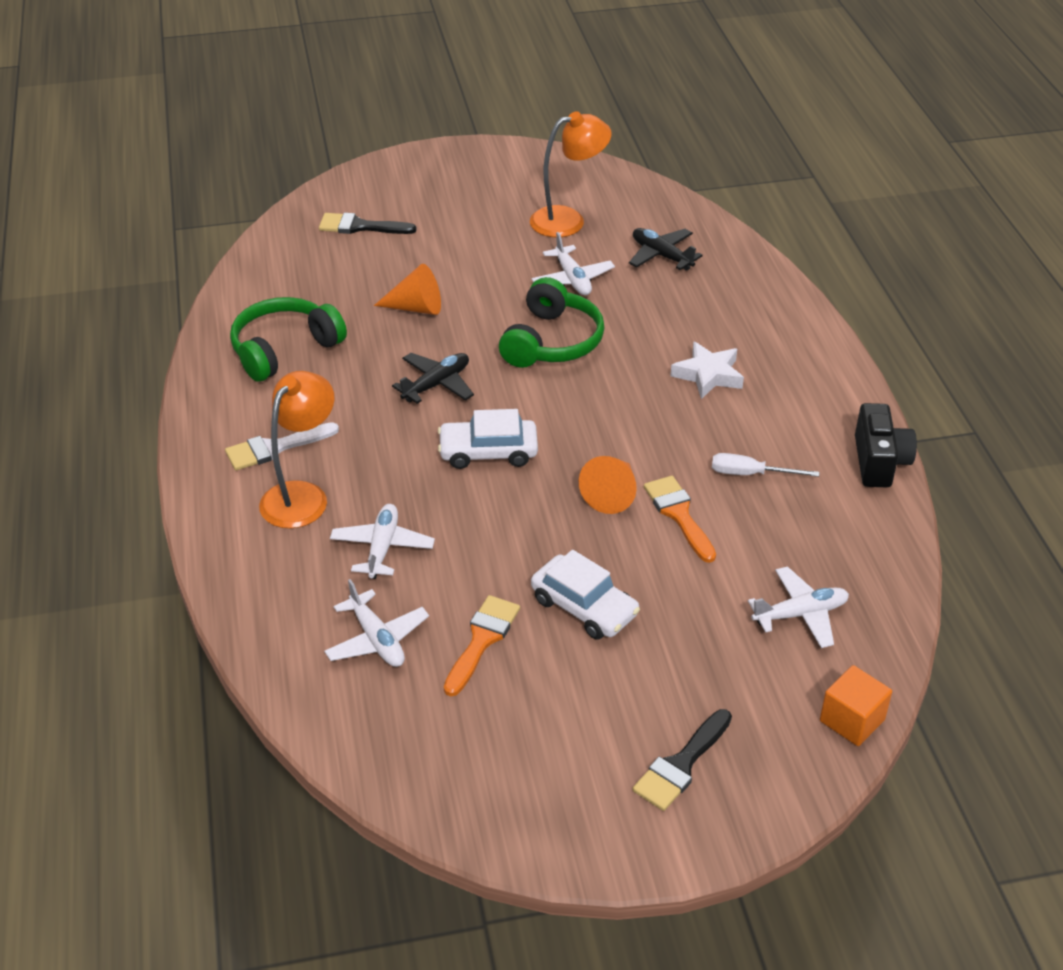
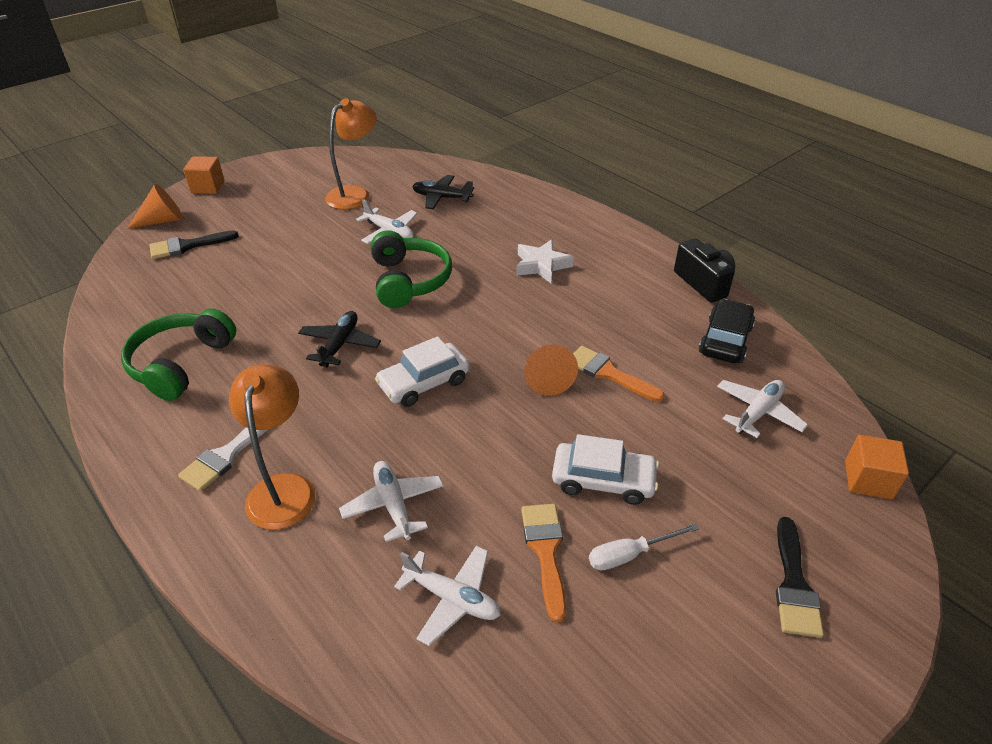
camera: 30 degrees left, 0 degrees up
(416, 308) = (279, 291): orange cone -> orange cone (163, 220)
(420, 162) = (208, 187): none -> orange cube
(750, 474) = (631, 323): white screwdriver -> white screwdriver (630, 554)
(840, 531) = (725, 340): none -> black car

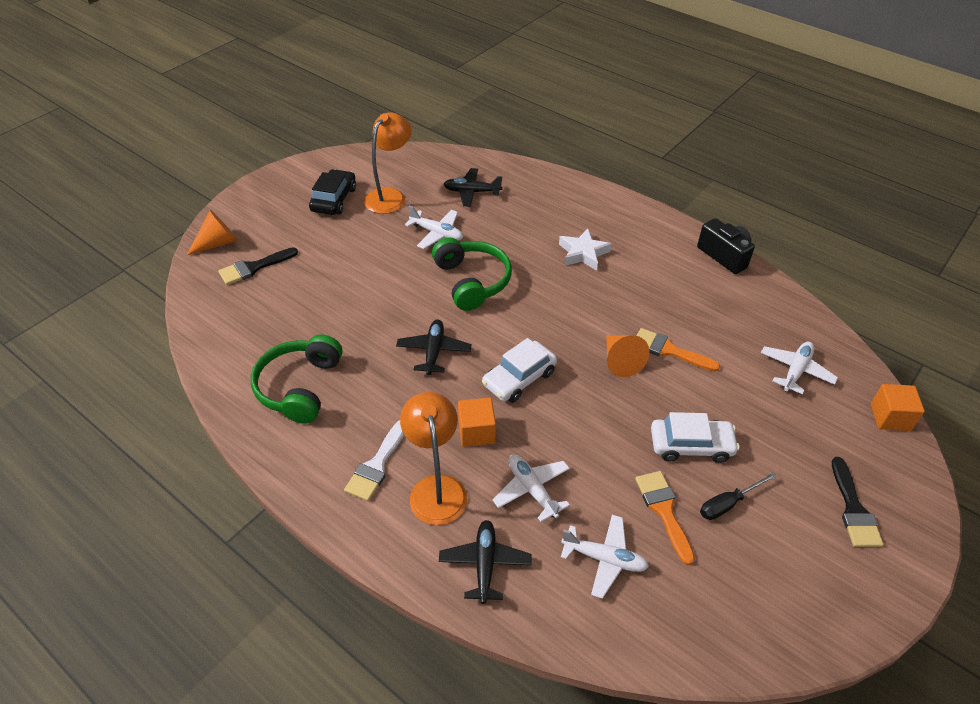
camera: 10 degrees left, 5 degrees up
(208, 187) = (245, 202): orange cube -> orange cube (476, 432)
(305, 582) = (485, 564): none -> black plane
(630, 554) = (728, 503): white screwdriver -> black screwdriver
(725, 340) = (755, 308): black car -> black car (334, 199)

